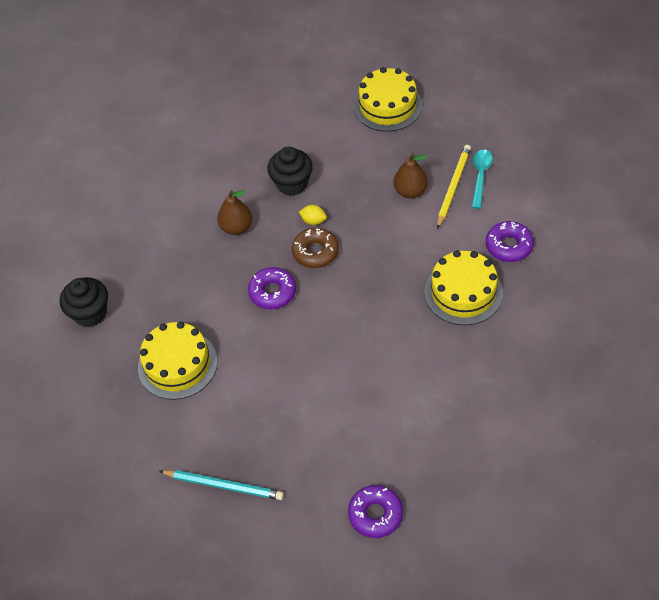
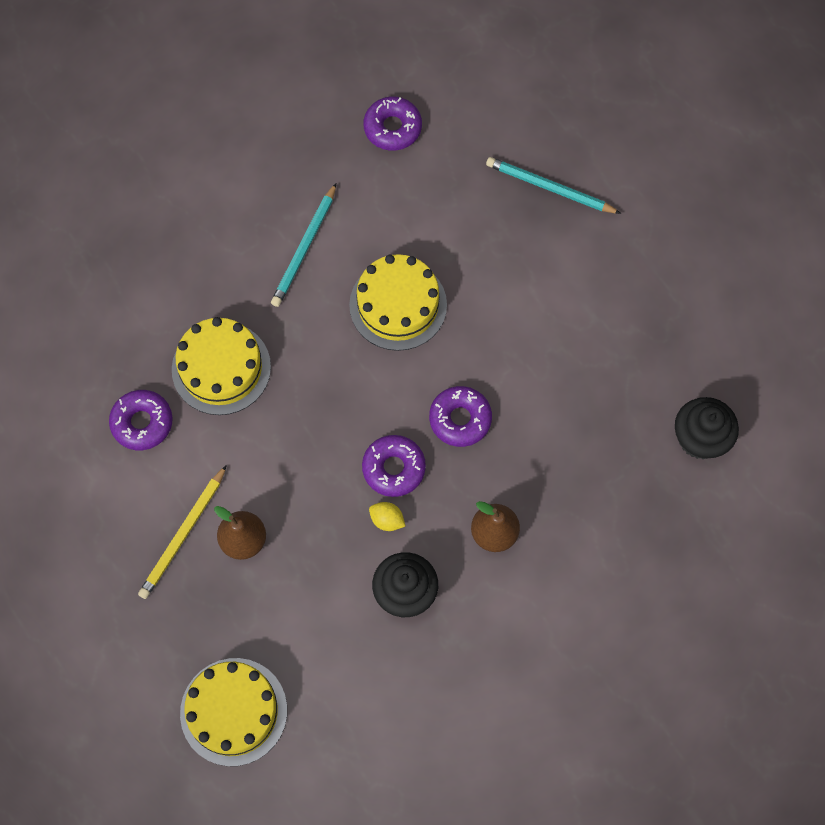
camera: 175 degrees left, 15 degrees up
(177, 364) = (590, 343): yellow cake -> yellow cake (398, 305)
(315, 252) = (393, 468): brown donut -> purple donut
(425, 393) = (304, 248): none -> turquoise pencil
(480, 176) = (140, 544): turquoise spoon -> none

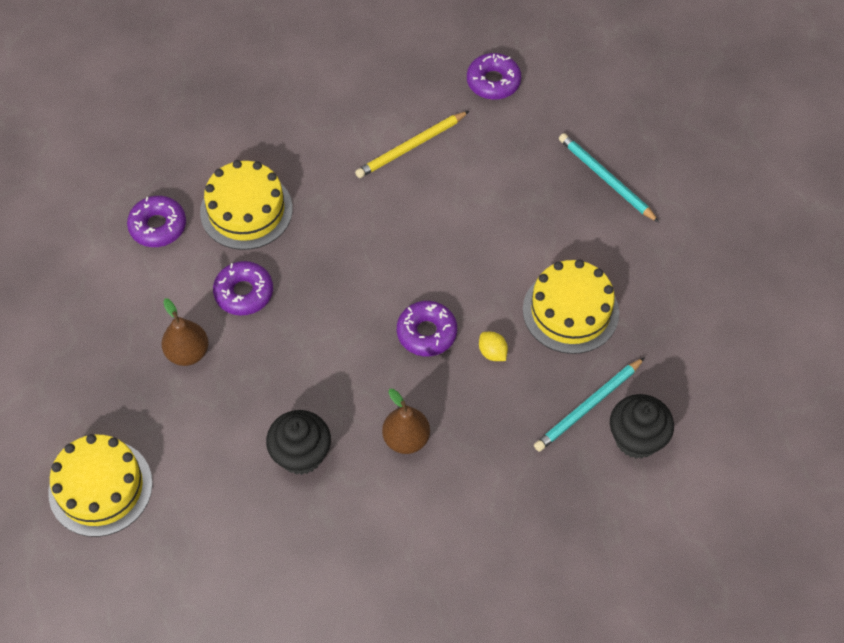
camera: 25 degrees right, 10 degrees down
(183, 534) = (141, 327): yellow pencil -> yellow pencil (411, 147)
(304, 248) = (368, 145): turquoise pencil -> turquoise pencil (588, 406)
(387, 520) = (318, 388): yellow lemon -> yellow lemon (492, 352)
(393, 468) = (347, 349): purple donut -> purple donut (244, 293)
(398, 305) = (422, 220): yellow cake -> yellow cake (570, 311)

